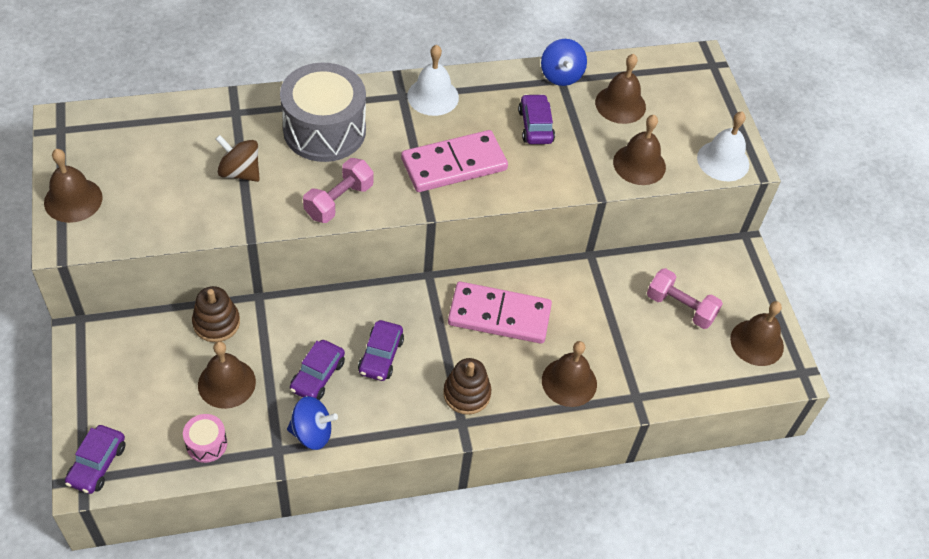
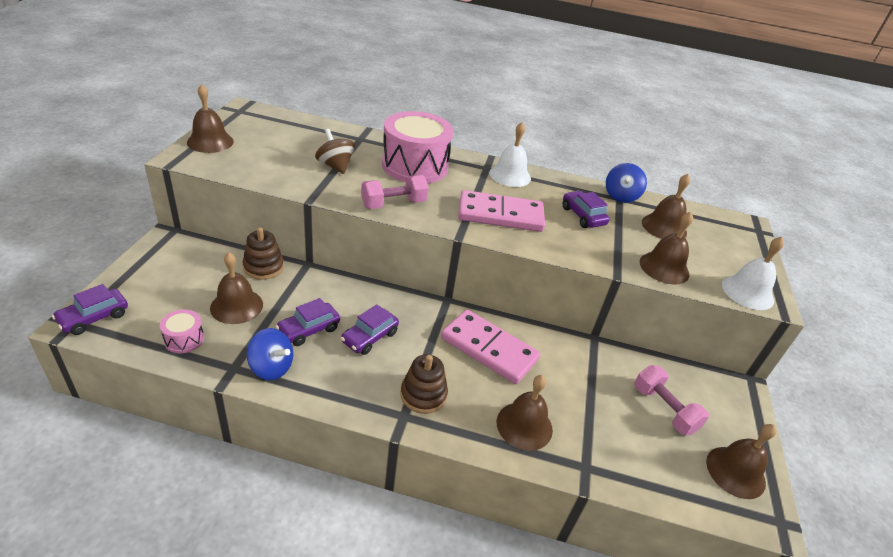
camera: 25 degrees right, 15 degrees down
(324, 130) = (415, 166): grey drum -> pink drum
(535, 126) = (583, 216): purple car -> purple car turned 45 degrees counterclockwise

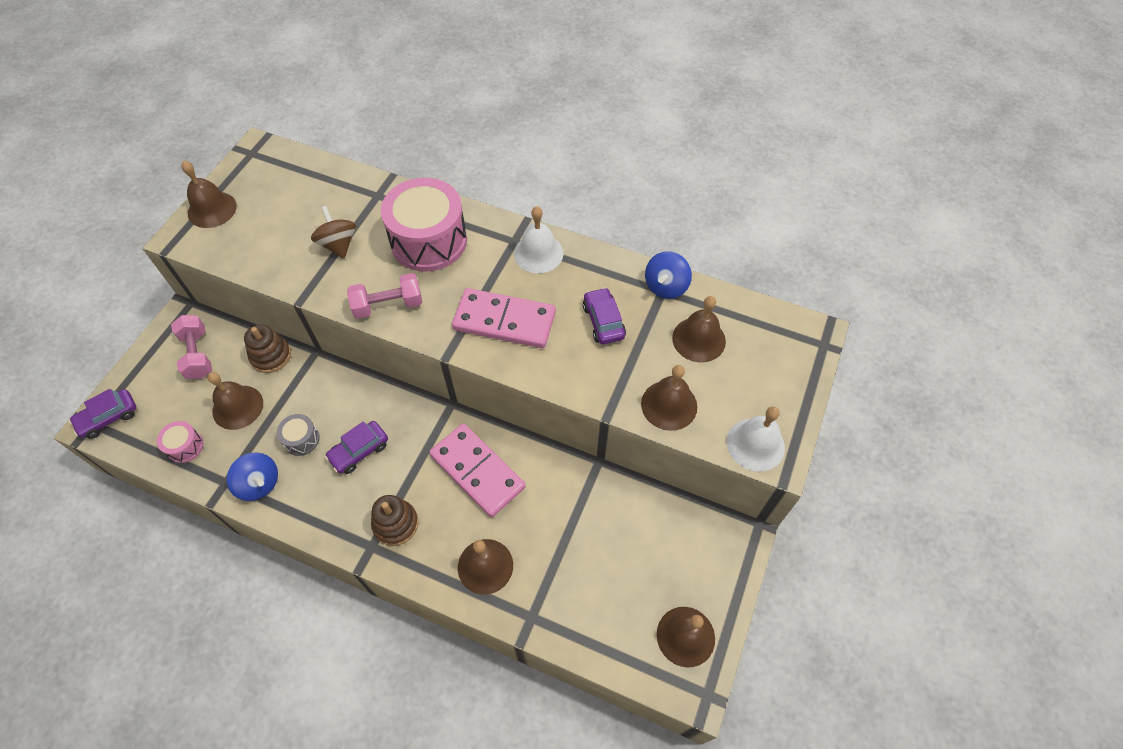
camera: 15 degrees right, 20 degrees up
(309, 330) = (301, 439): purple car -> grey drum
(664, 409) = (640, 557): pink dumbbell -> pink dumbbell (198, 354)

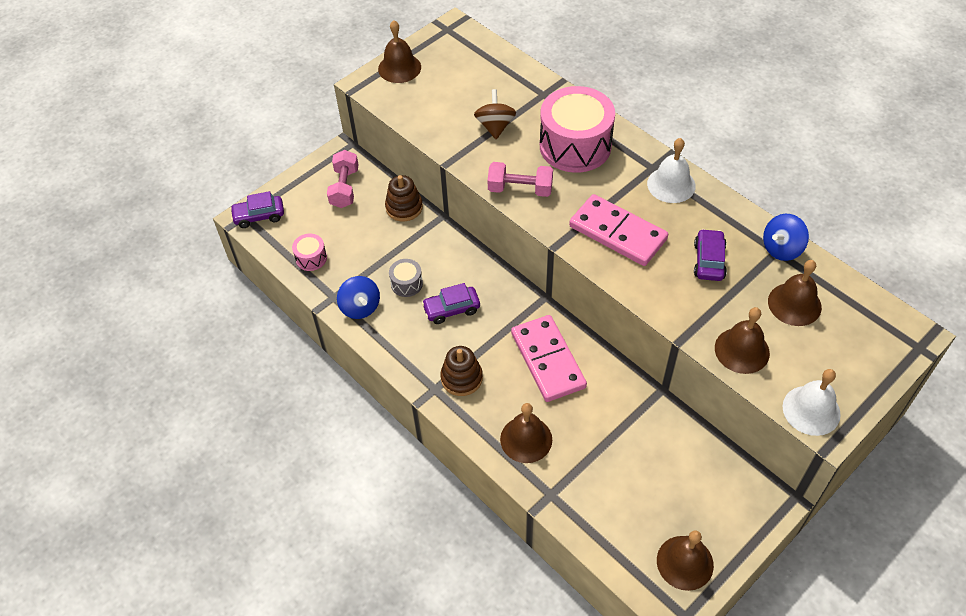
camera: 25 degrees right, 5 degrees down
(238, 407) = (363, 240): brown bell -> none

